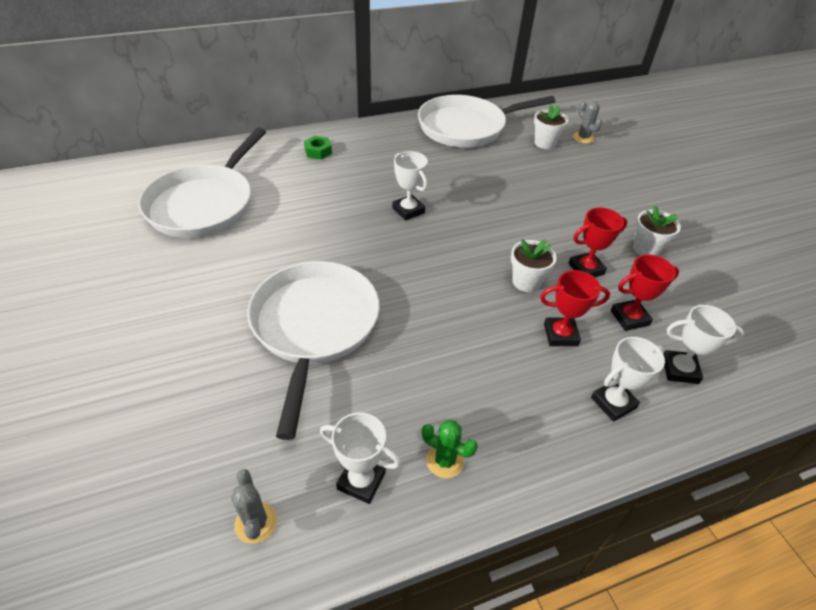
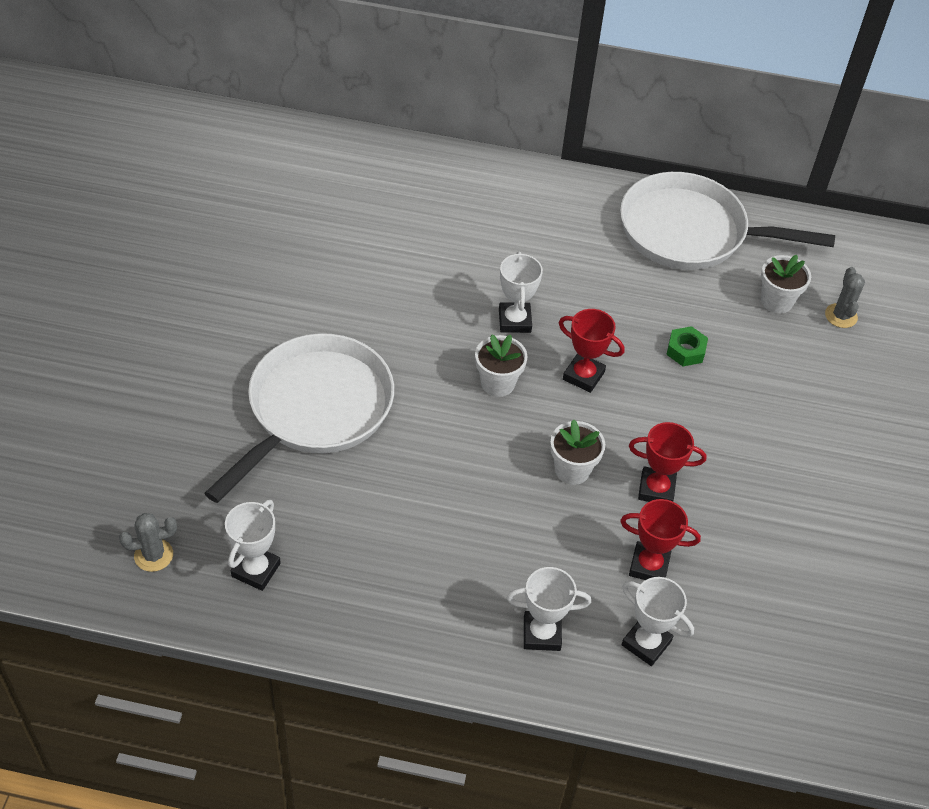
camera: 30 degrees right, 5 degrees up
(204, 204) = (300, 213): white pan -> none
(256, 523) = (153, 555): grey cactus -> grey cactus turned 60 degrees clockwise
(318, 151) = (472, 192): green nut -> green nut (686, 351)
(361, 481) = (256, 570): white trophy -> white trophy turned 60 degrees clockwise
(445, 460) = (338, 593): green cactus -> none
(560, 334) = (554, 543): red trophy -> red trophy (583, 376)
(646, 249) = (757, 502): white flower pot -> white flower pot (498, 383)

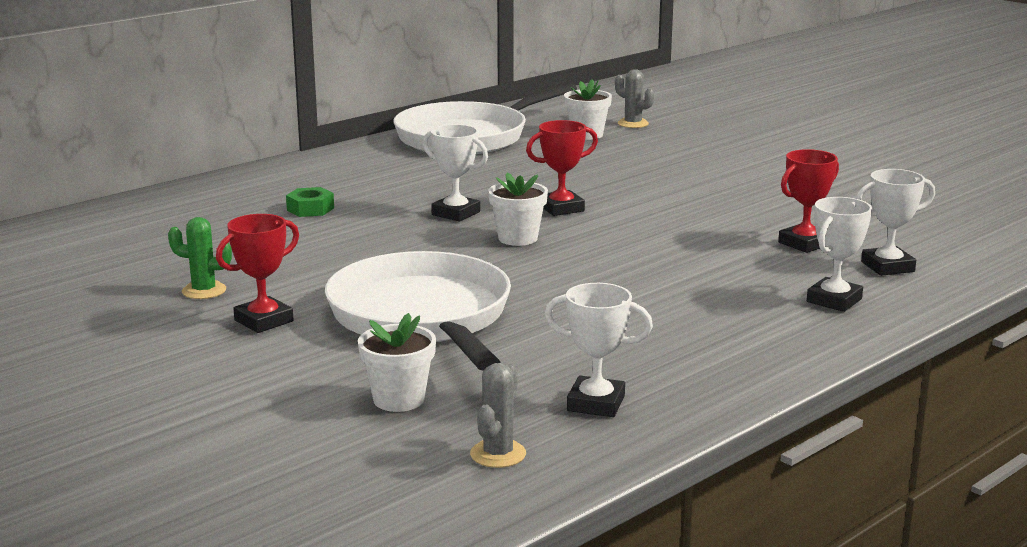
camera: 50 degrees left, 30 degrees down
(256, 570) = (596, 403): white trophy -> white trophy turned 45 degrees counterclockwise
(267, 277) = (204, 291): none -> green cactus
(572, 470) = (661, 240): white flower pot -> white flower pot (399, 399)
(656, 489) = (724, 219): red trophy -> red trophy (263, 321)
(686, 351) = (590, 171): green nut -> green nut (310, 209)

